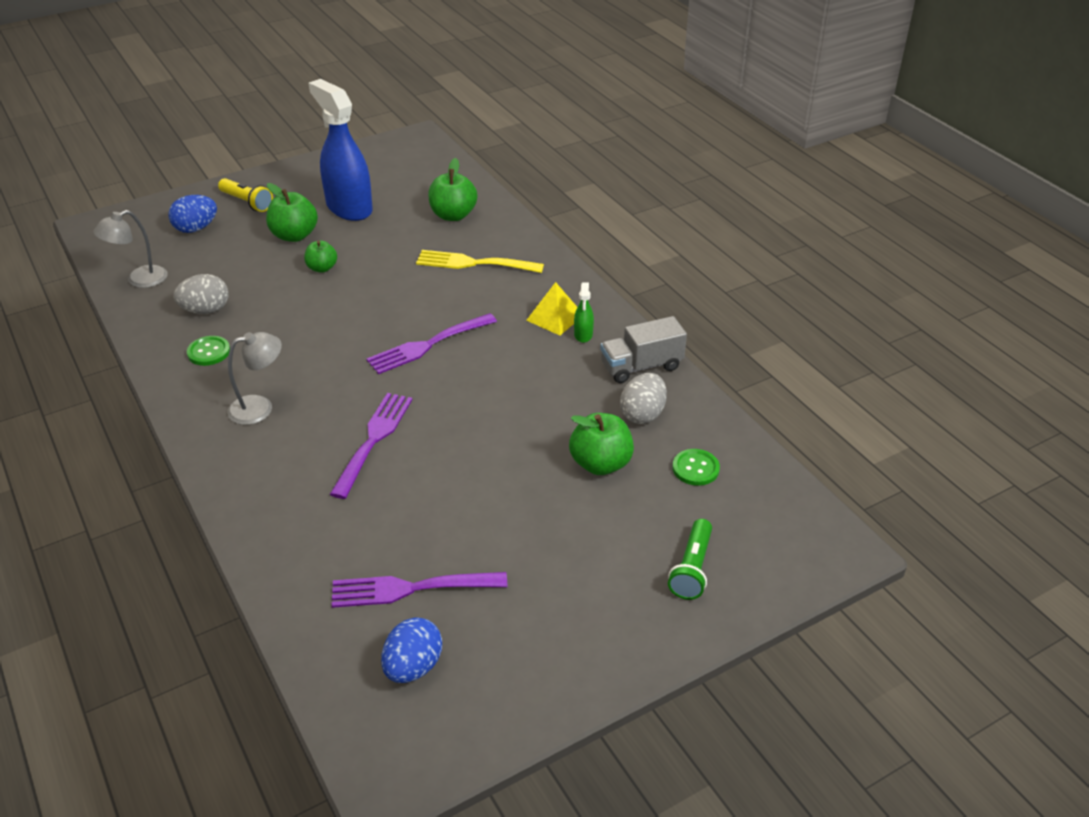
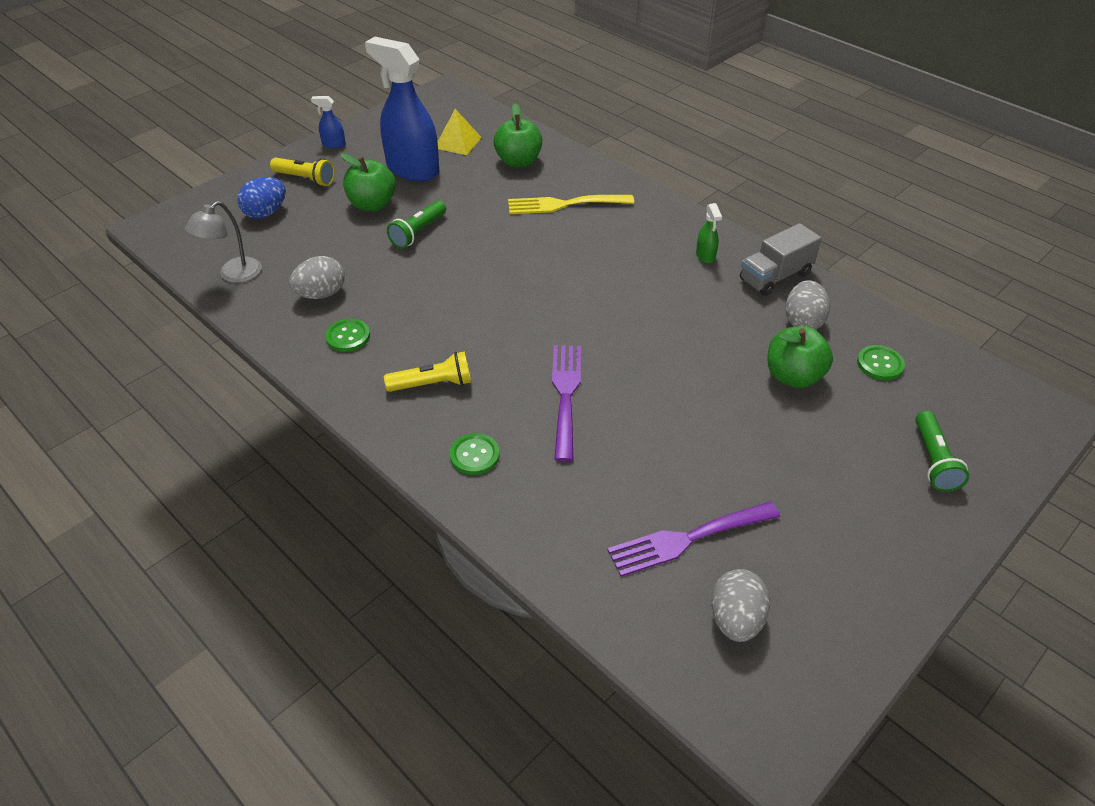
camera: 15 degrees left, 5 degrees up
(260, 407) = (432, 384): grey lamp -> yellow flashlight
(262, 477) = (474, 455): none -> green button
(289, 174) = (333, 144): none -> blue spray bottle
(322, 268) = (418, 232): green apple -> green flashlight
(413, 667) = (735, 620): blue egg -> grey egg
(427, 345) = (565, 291): purple fork -> none
(555, 317) = (670, 244): yellow pyramid -> yellow pyramid (458, 142)

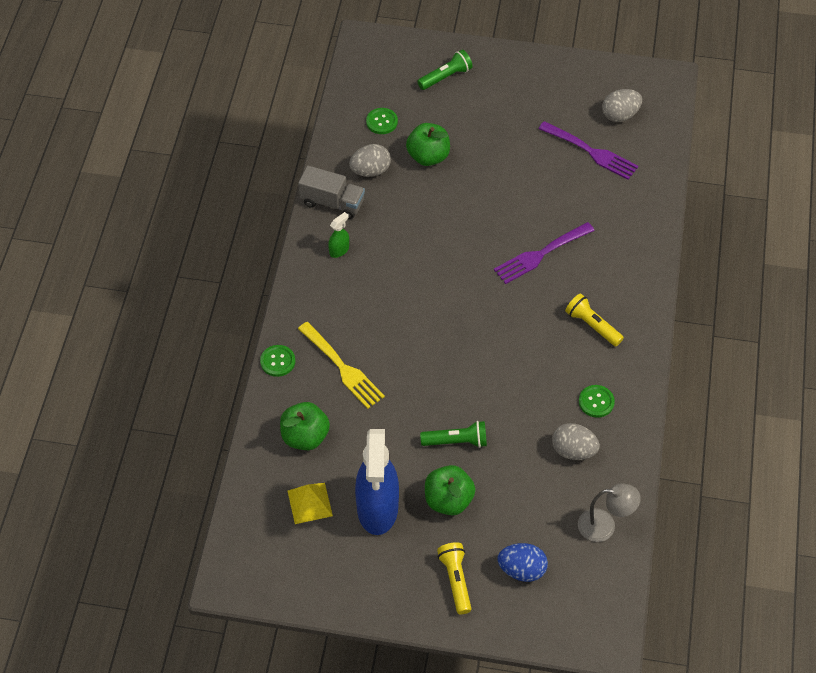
camera: 125 degrees left, 10 degrees up
(333, 144) = (389, 602): blue spray bottle -> none
(474, 455) = (624, 270): green button -> green button (277, 361)

